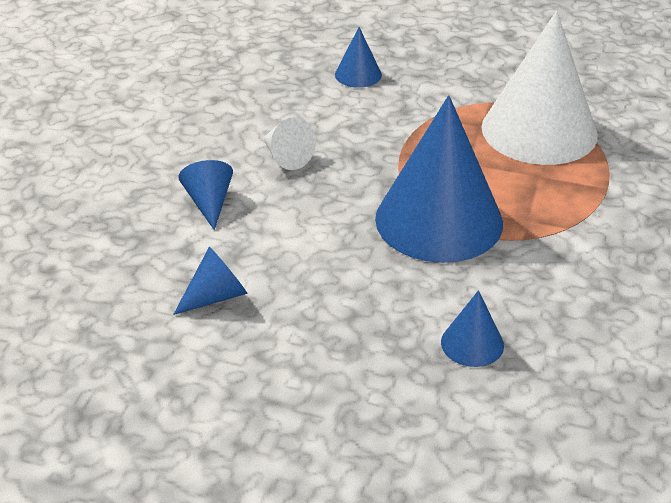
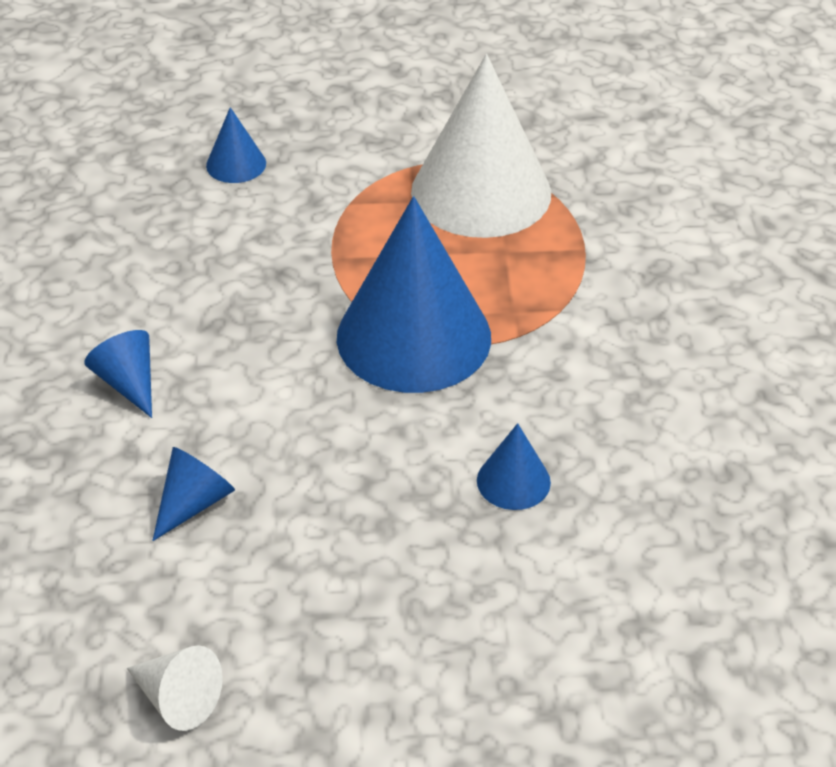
camera: 20 degrees left, 5 degrees up
(286, 157) = (196, 297): white cone -> white cone (178, 699)

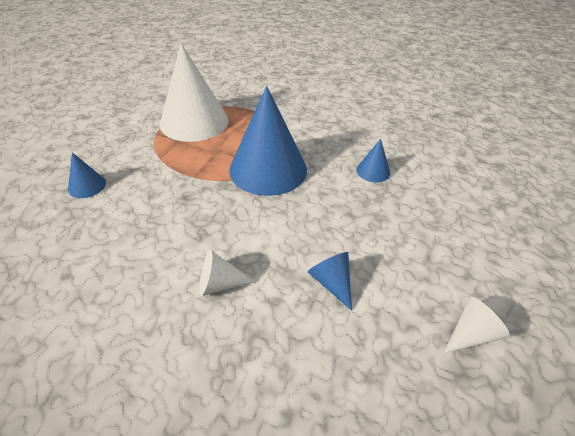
camera: 65 degrees left, 0 degrees up
(128, 383) = (219, 284): blue cone -> white cone

